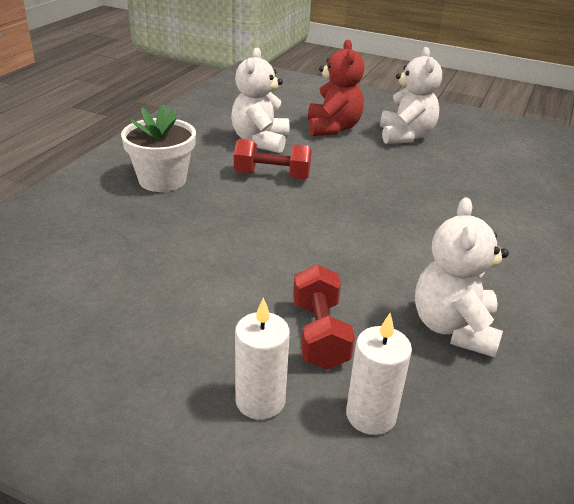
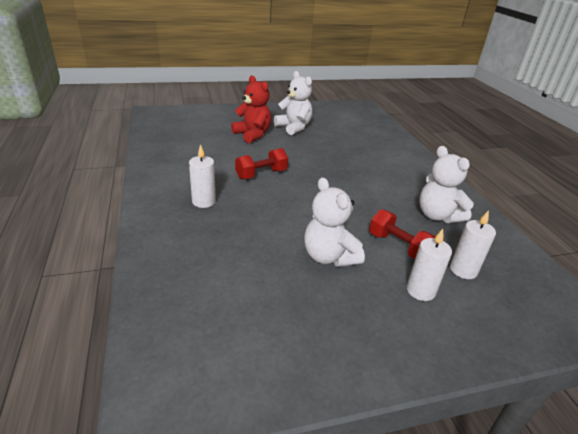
camera: 40 degrees left, 0 degrees up
(162, 180) = (204, 201): white flower pot -> white candle
(260, 141) = (225, 156): white teddy bear -> white teddy bear (329, 256)

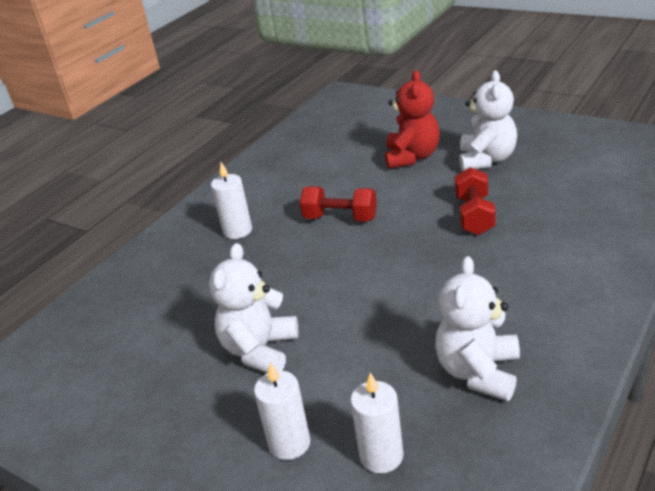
camera: 55 degrees right, 0 degrees up
(398, 246) = (352, 381): red dumbbell -> red dumbbell (474, 215)

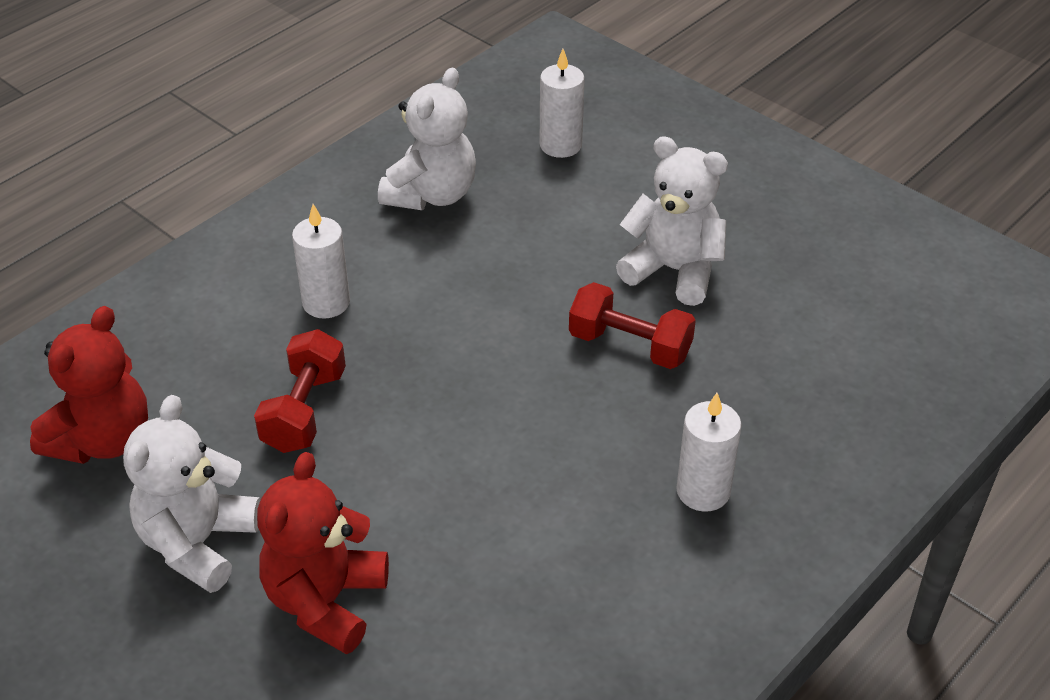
camera: 175 degrees left, 10 degrees up
(260, 350) = (673, 270): white teddy bear -> white teddy bear turned 90 degrees counterclockwise
(289, 443) = (648, 171): white candle -> white candle (326, 302)
(340, 218) = (517, 468): red dumbbell -> red dumbbell (630, 346)
(575, 180) = (103, 440): none -> red teddy bear

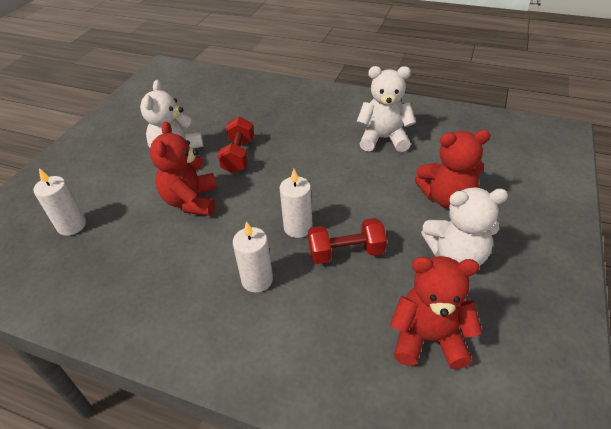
camera: 110 degrees left, 0 degrees up
(431, 194) = (135, 269): white teddy bear -> white teddy bear (383, 139)
(538, 267) = (191, 201): none -> red teddy bear
(703, 491) = (312, 118): white candle -> white candle (298, 227)

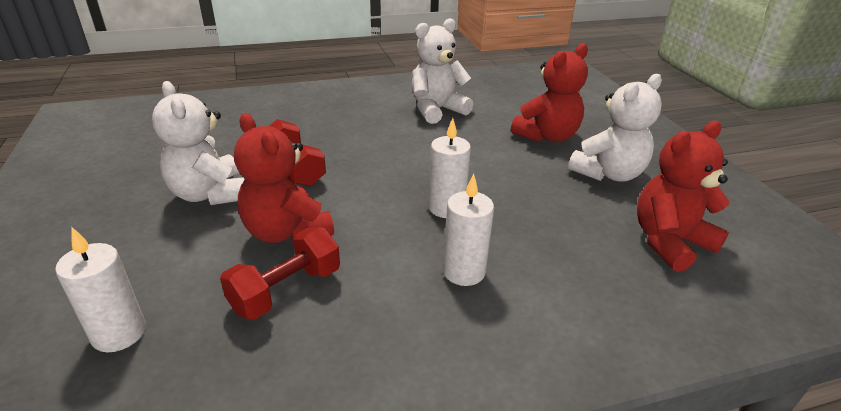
camera: 40 degrees left, 10 degrees down
(346, 252) = (519, 209): red dumbbell -> red dumbbell (286, 290)

